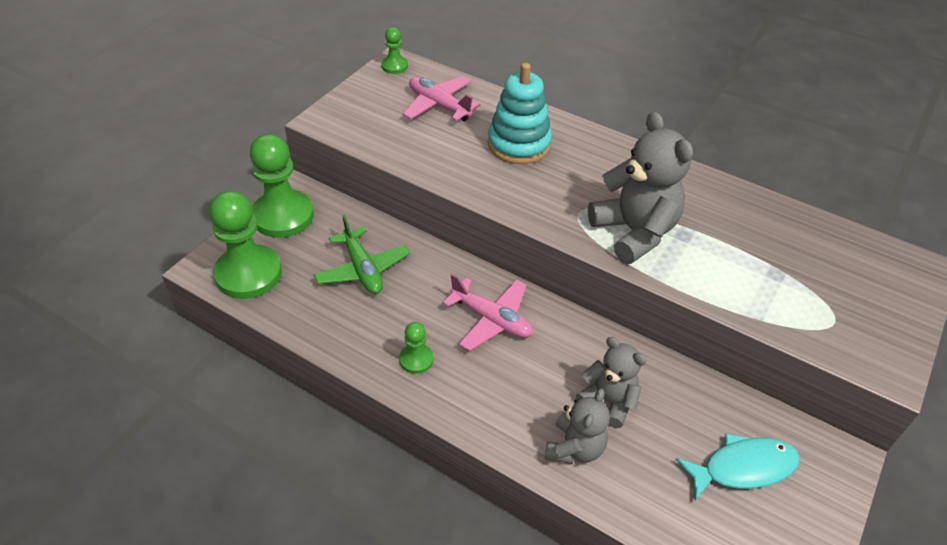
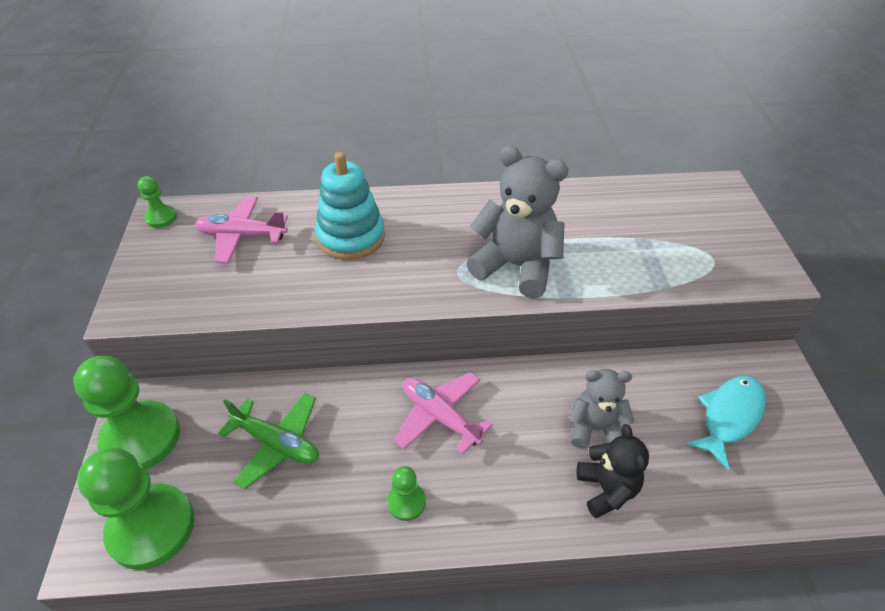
camera: 35 degrees left, 0 degrees up
(491, 319) = (440, 417): pink plane -> pink plane turned 135 degrees counterclockwise
(575, 448) = (606, 489): grey teddy bear -> black teddy bear

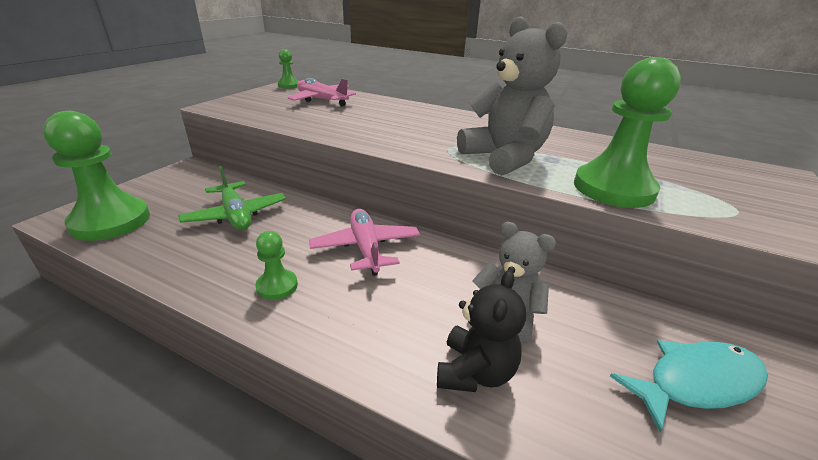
camera: 30 degrees right, 15 degrees down
(141, 438) = (169, 182): green pawn -> green pawn (613, 189)
(351, 237) = (389, 116): turquoise stacking toy -> none

